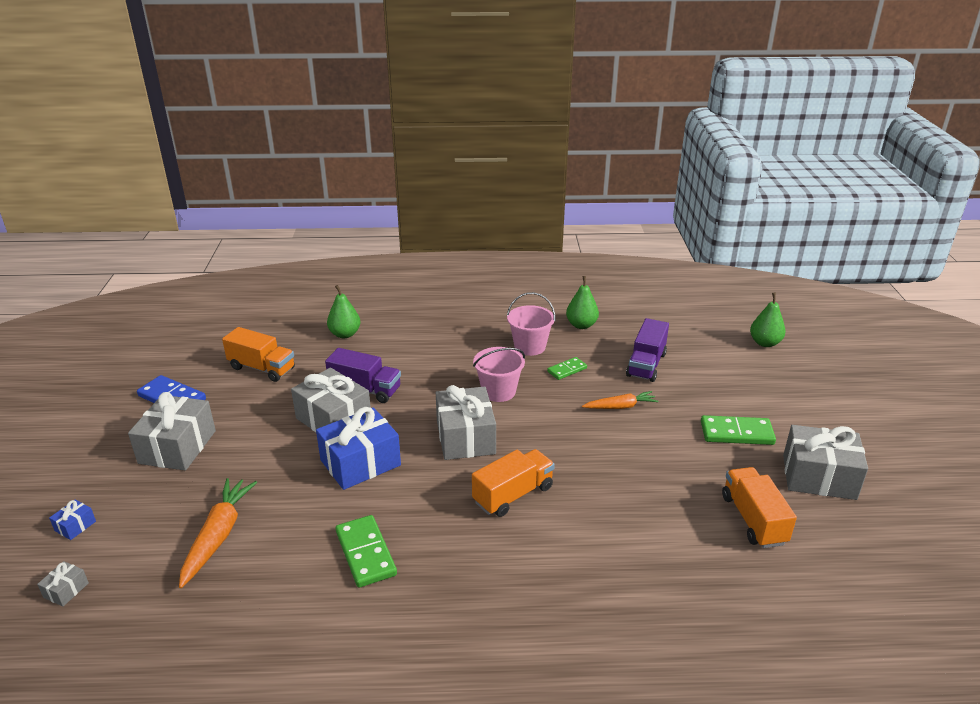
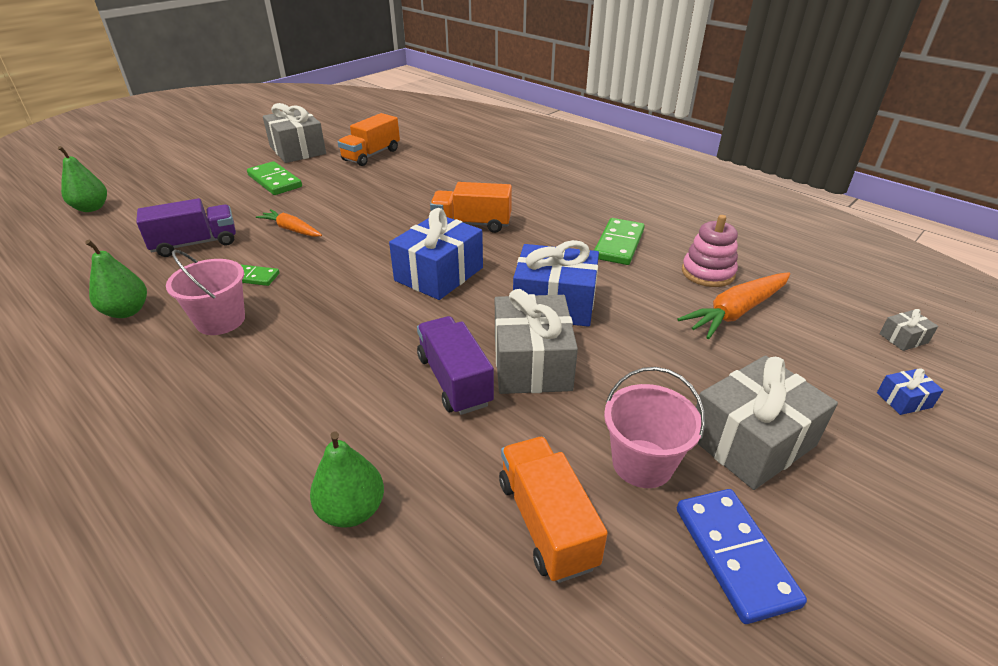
camera: 135 degrees left, 5 degrees up
(261, 567) = (707, 273): none -> pink stacking toy
(465, 437) = (439, 274): grey gift -> blue gift
(498, 391) = (342, 294): pink bucket -> pink bucket (642, 463)

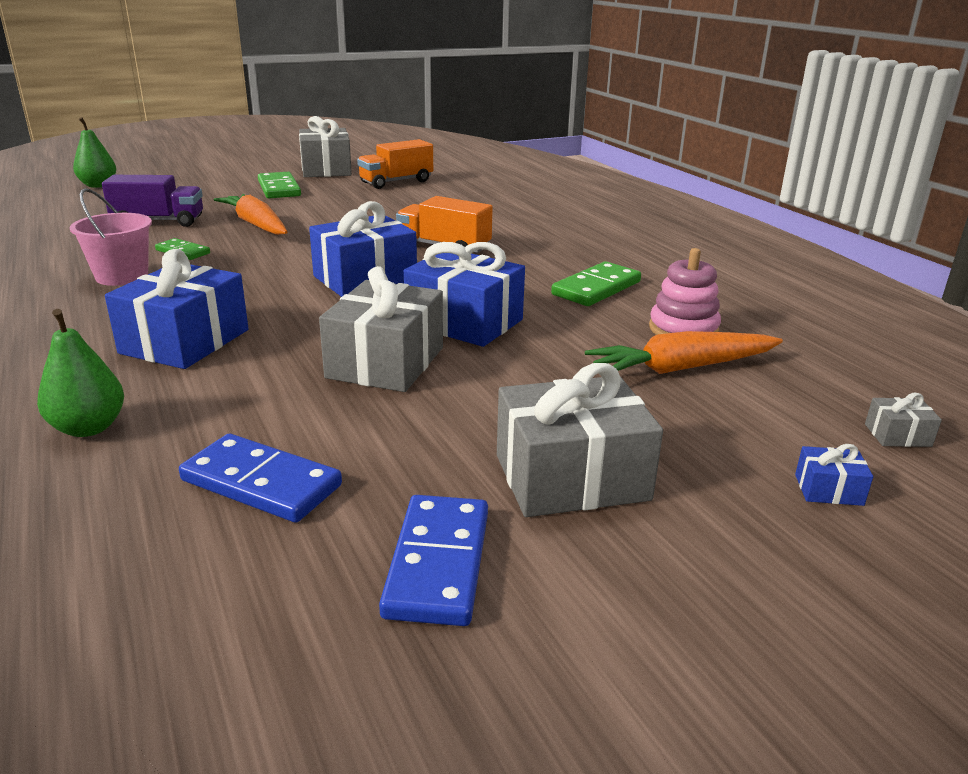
camera: 20 degrees right, 10 degrees down
(127, 311) = (51, 256): green pear -> none
(291, 229) = (256, 225): orange carrot -> orange carrot, size x1.55
(349, 384) = (185, 341): none -> blue gift
(454, 380) = (290, 359): purple truck -> none
(546, 522) = (261, 483): orange truck -> blue domino
(642, 463) = (417, 465): pink bucket -> none

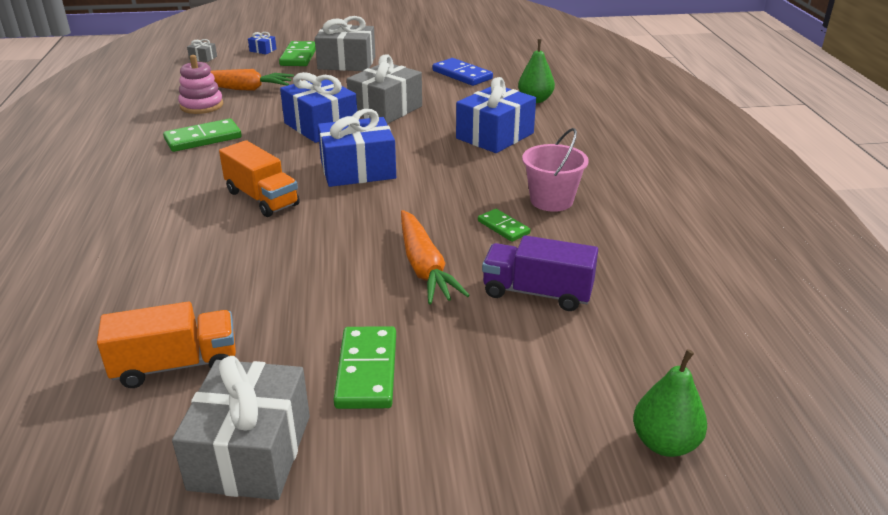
camera: 160 degrees left, 5 degrees up
(437, 563) = (411, 52): blue domino -> none
(710, 480) = (298, 56): none -> green domino

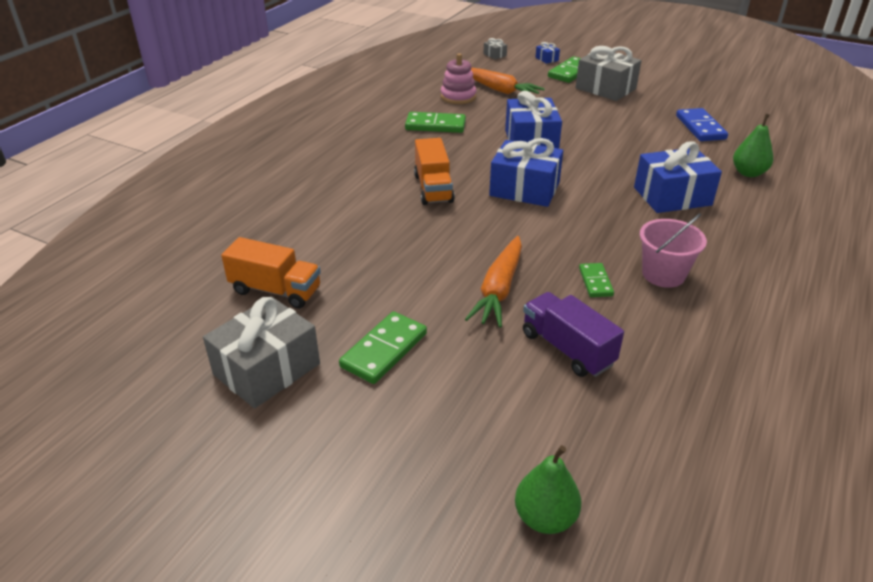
camera: 35 degrees right, 5 degrees up
(385, 110) = (598, 142): grey gift -> none

